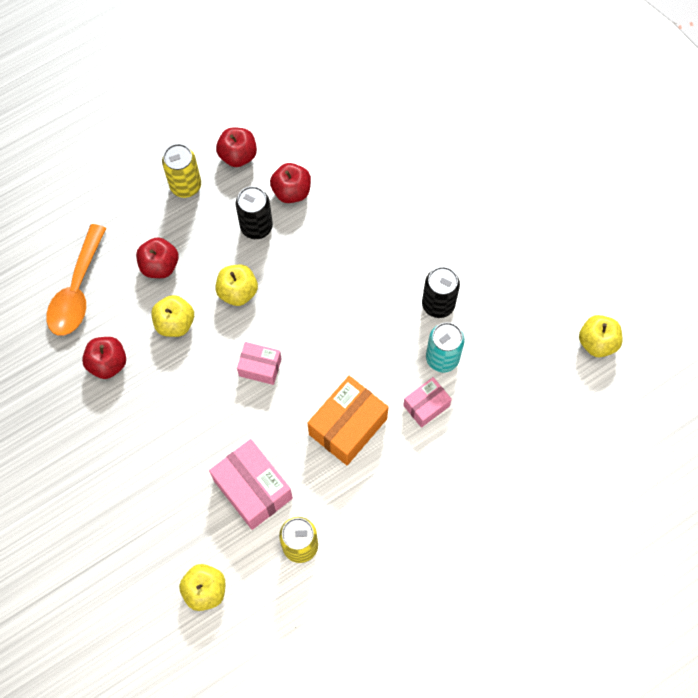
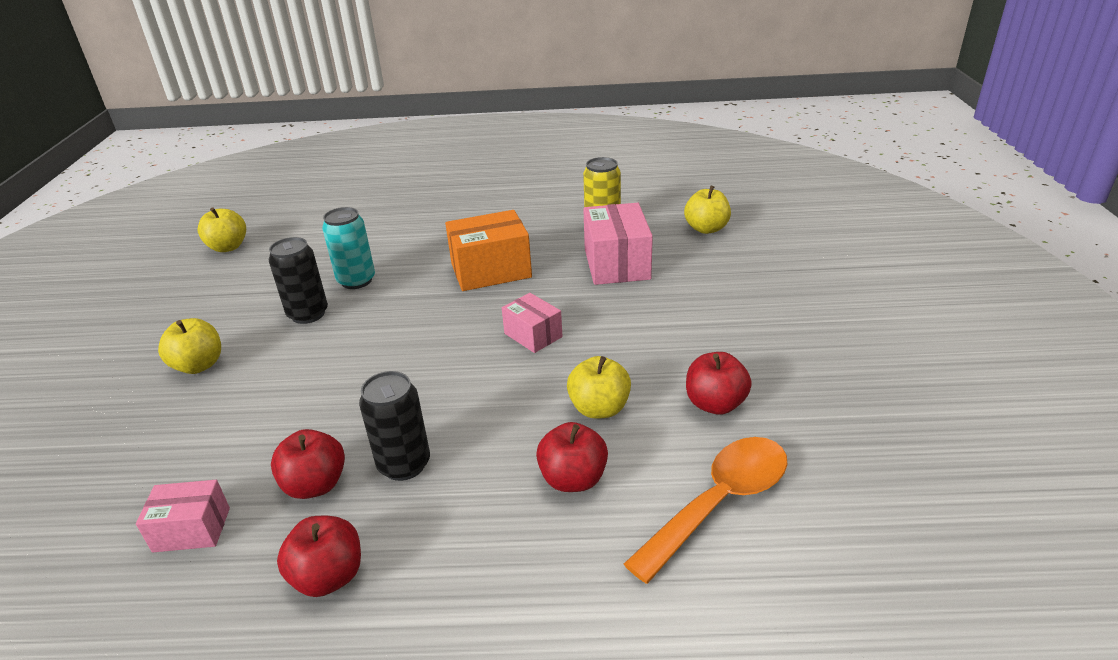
camera: 145 degrees left, 35 degrees down
(185, 185) = (448, 572): yellow can -> none
(238, 291) = (495, 407): yellow apple -> yellow apple (199, 365)
(426, 406) = (409, 260): pink box -> pink box (192, 529)

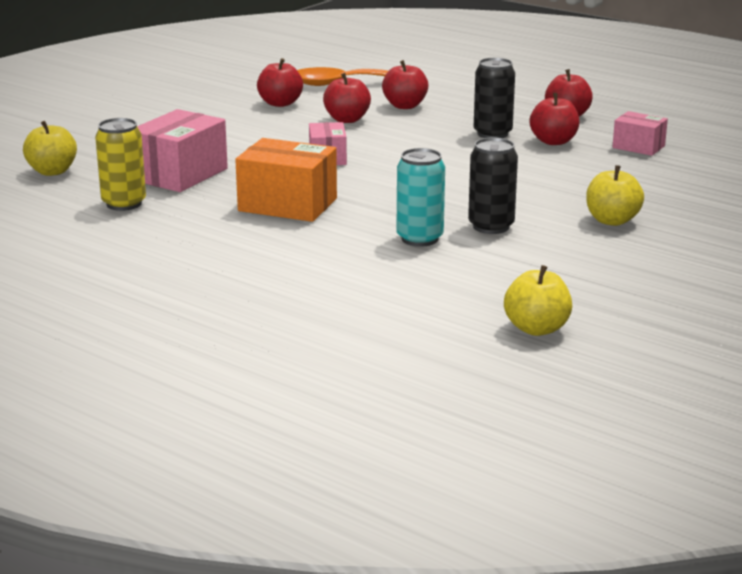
camera: 145 degrees left, 10 degrees down
(599, 408) = (347, 120): yellow apple -> red apple

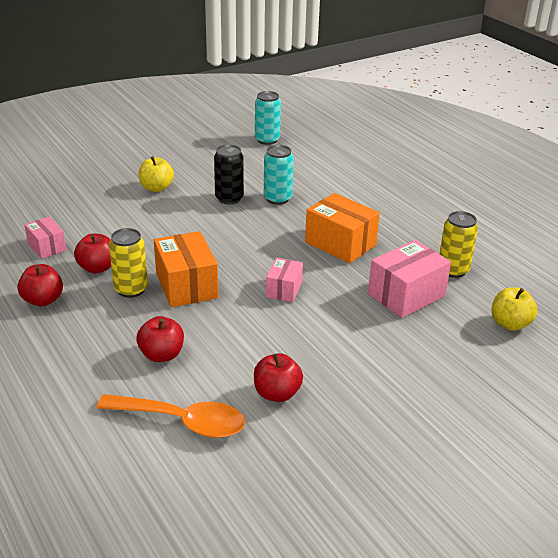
camera: 160 degrees left, 10 degrees up
(347, 120) = (232, 343): red apple -> none
(438, 145) = (186, 285): none -> orange box
(492, 134) = (131, 289): black can -> yellow can
(536, 329) = (267, 140): yellow apple -> turquoise can

